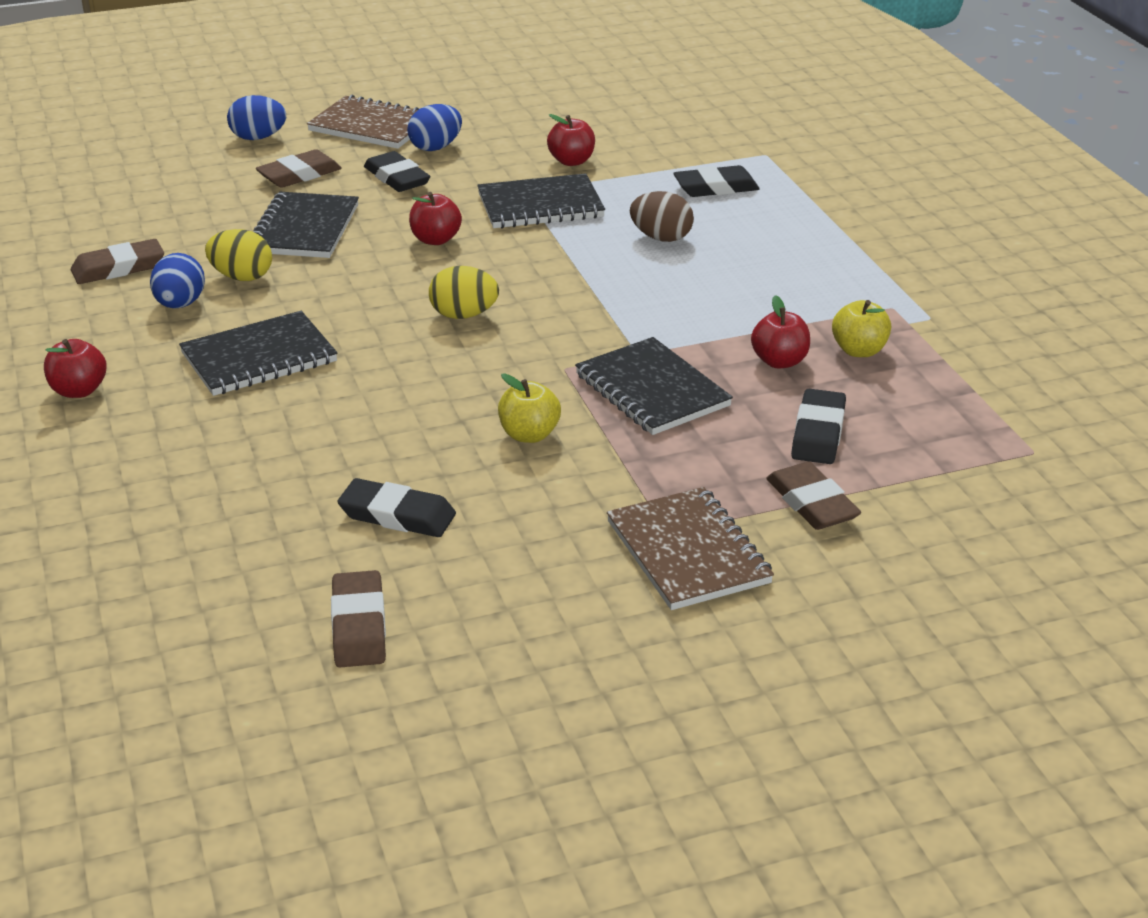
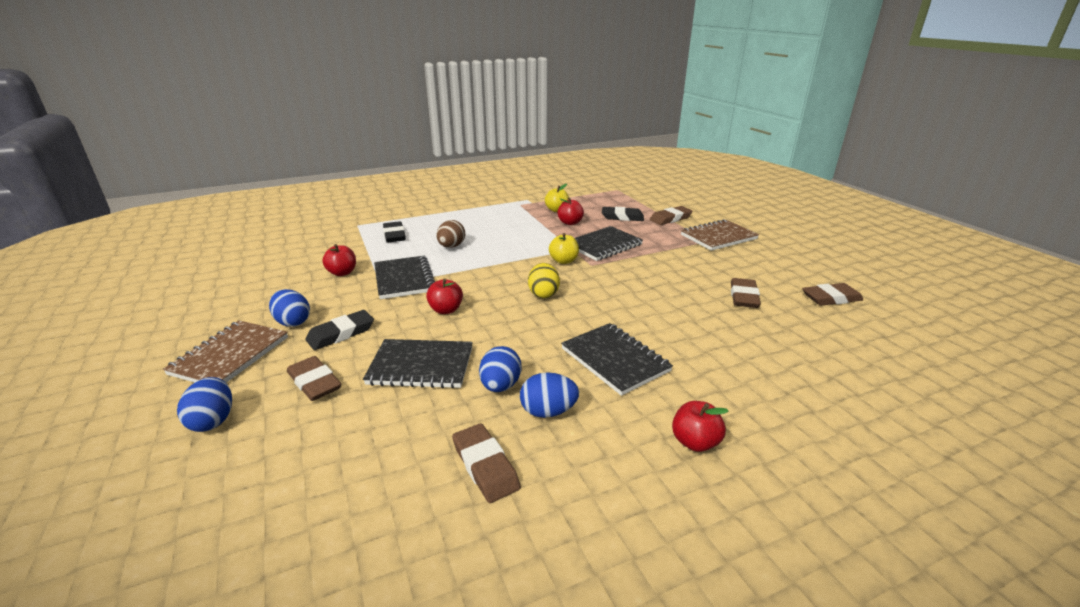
camera: 95 degrees left, 5 degrees down
(242, 277) = (500, 386): yellow egg -> blue egg
(397, 515) = (743, 296): black eraser -> brown eraser
(529, 435) = (655, 270): yellow apple -> yellow apple (563, 261)

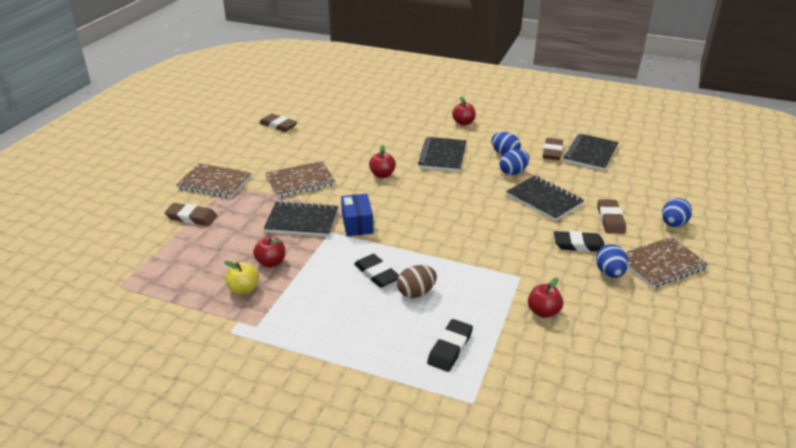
camera: 135 degrees left, 5 degrees up
(404, 279) = (497, 273): black notebook -> black notebook (590, 154)
(446, 310) = (494, 227): red apple -> red apple (382, 175)
(543, 294) = (416, 206): yellow egg -> none
(563, 261) = (357, 224): yellow apple -> blue box
(622, 217) = (218, 242): black eraser -> black eraser (377, 274)
(672, 265) = (300, 181): none -> brown notebook
(743, 296) = (314, 147): brown eraser -> none

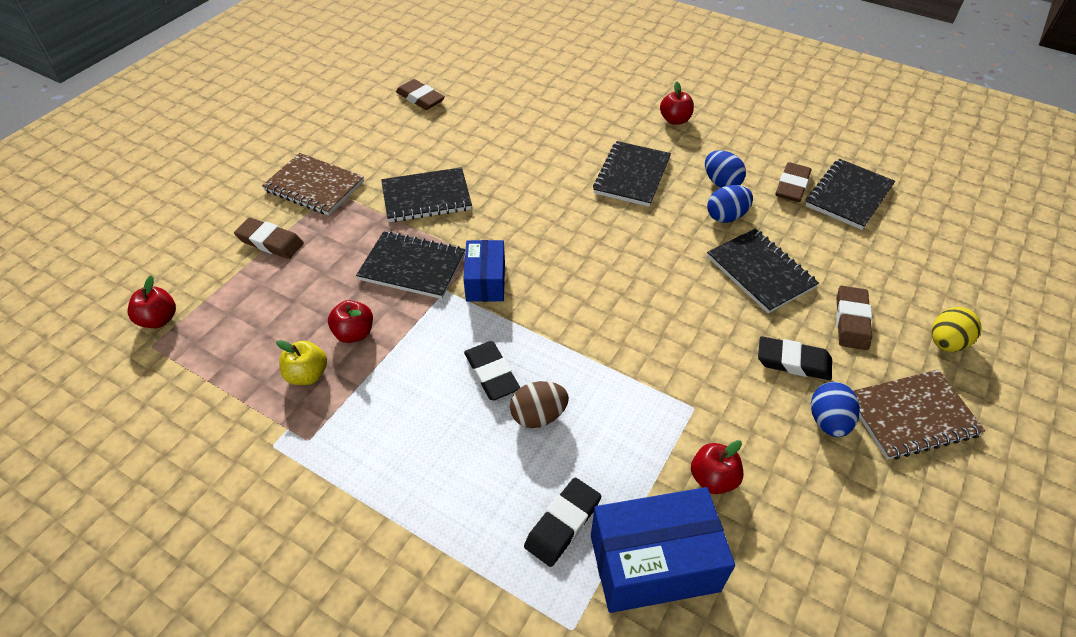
camera: 10 degrees right, 15 degrees up
(300, 181) = (426, 197): brown notebook -> black notebook
(382, 175) = (540, 199): red apple -> red apple (159, 319)
(517, 360) = (654, 563): none -> blue box
(673, 224) = (946, 342): blue egg -> yellow egg

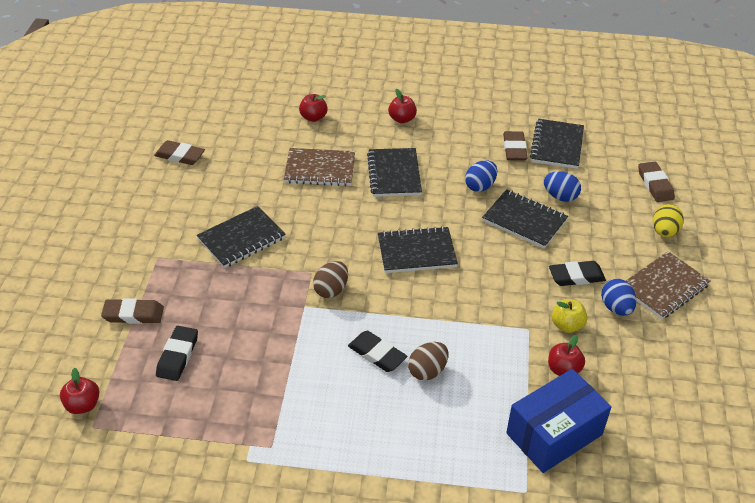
camera: 25 degrees left, 5 degrees down
(307, 375) = (238, 403): yellow apple -> yellow apple (567, 325)
(314, 186) = (138, 258): brown notebook -> brown notebook (320, 169)
(354, 333) = (254, 361): red apple -> red apple (313, 117)
(412, 267) = (266, 297): black notebook -> black notebook (416, 252)
(485, 281) = (331, 290): blue box -> brown egg
(563, 524) = (484, 433): black eraser -> black eraser (177, 356)
(721, 183) = (463, 161): blue egg -> blue egg (560, 196)
(851, 321) = (600, 236): brown eraser -> brown eraser (655, 184)

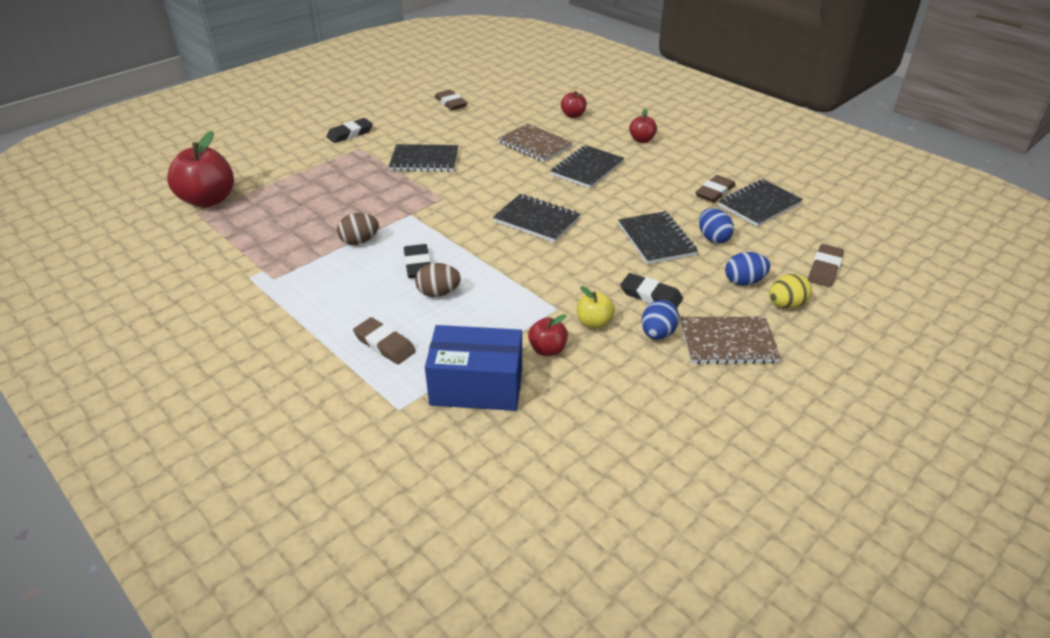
camera: 40 degrees right, 5 degrees down
(83, 405) = (208, 200): red apple -> red apple, size x1.97
(133, 314) = (302, 170): brown eraser -> brown eraser (384, 344)
(177, 356) = (294, 202): black eraser -> black eraser (350, 134)
(331, 290) = (441, 214): brown egg -> brown egg (359, 241)
(480, 186) = (648, 203): blue egg -> blue egg (744, 282)

